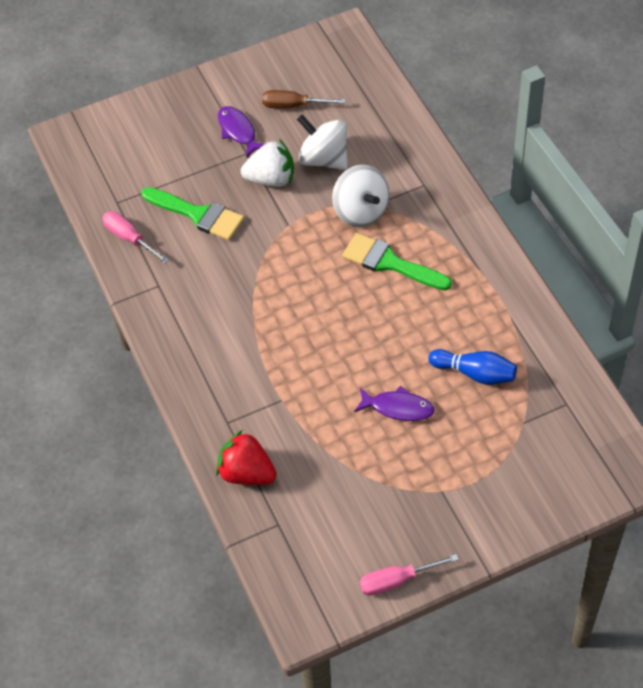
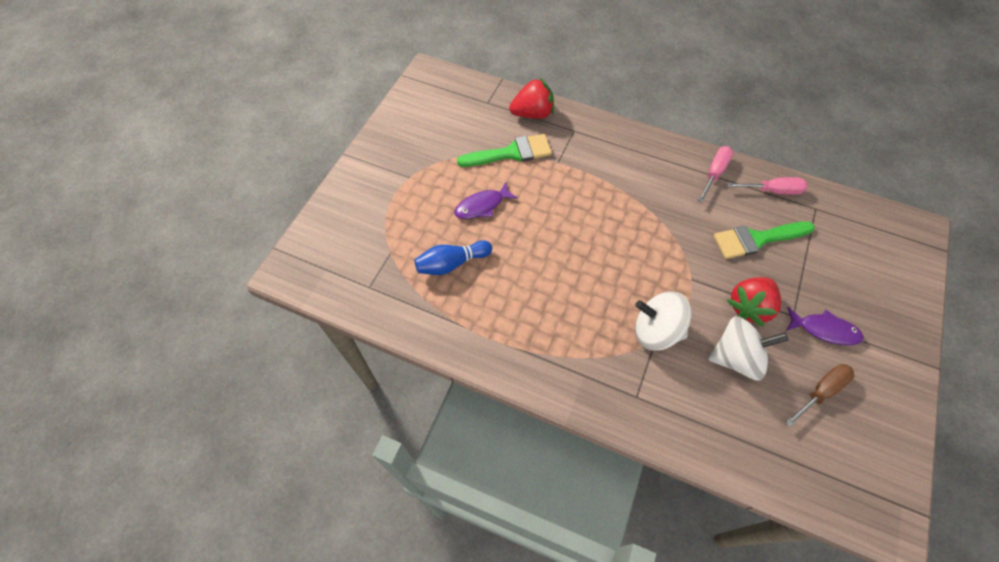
camera: 135 degrees right, 5 degrees up
(271, 179) = (749, 307): white strawberry -> red strawberry
(389, 263) = (590, 303): green brush -> green brush (511, 153)
(397, 580) = (395, 118): pink screwdriver -> pink screwdriver (714, 173)

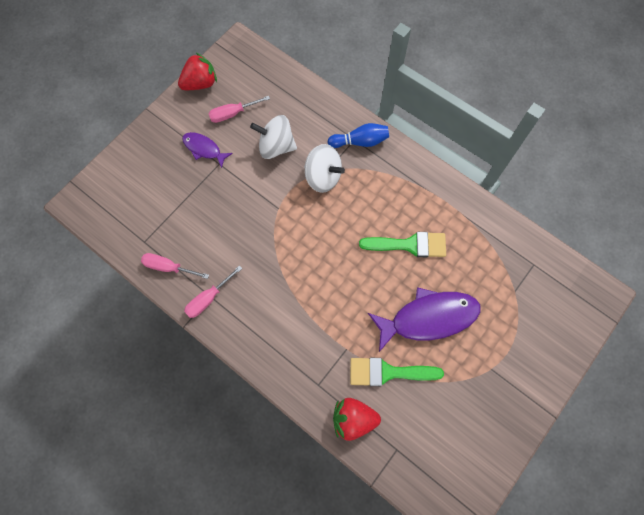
camera: 165 degrees left, 10 degrees up
(452, 263) = (464, 268): blue bowling pin -> blue bowling pin (360, 141)
(482, 206) = (428, 318): purple fish -> purple fish, size x1.87
(749, 307) = (247, 177): red strawberry -> red strawberry (200, 83)
(757, 239) = (209, 227): green brush -> green brush (409, 245)
(820, 392) = (233, 113): brown screwdriver -> pink screwdriver

